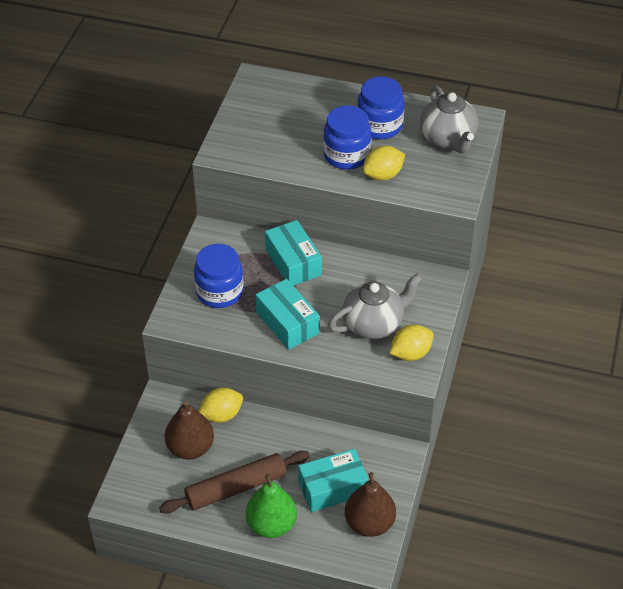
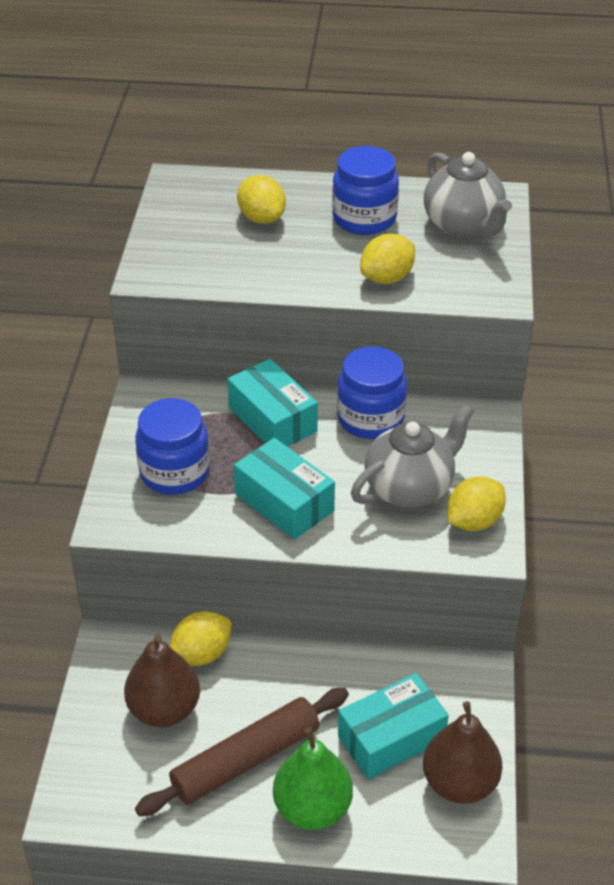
camera: 10 degrees left, 5 degrees down
(308, 117) = (261, 218): none -> yellow lemon
(346, 155) = (329, 259): blue jar -> blue jar (370, 419)

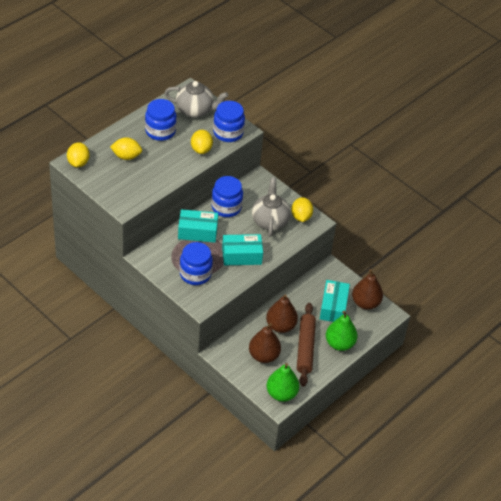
camera: 55 degrees left, 5 degrees up
(98, 795) = (281, 394): none -> green pear
(201, 654) = (250, 331): yellow lemon -> yellow lemon (78, 163)
(259, 688) = (280, 326): none -> brown pear
(468, 284) = (228, 133): none -> blue jar

